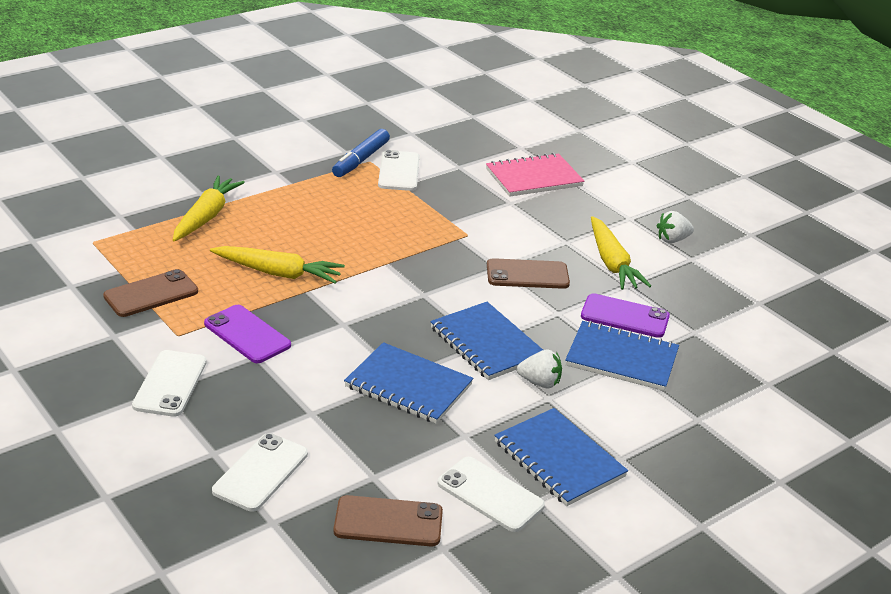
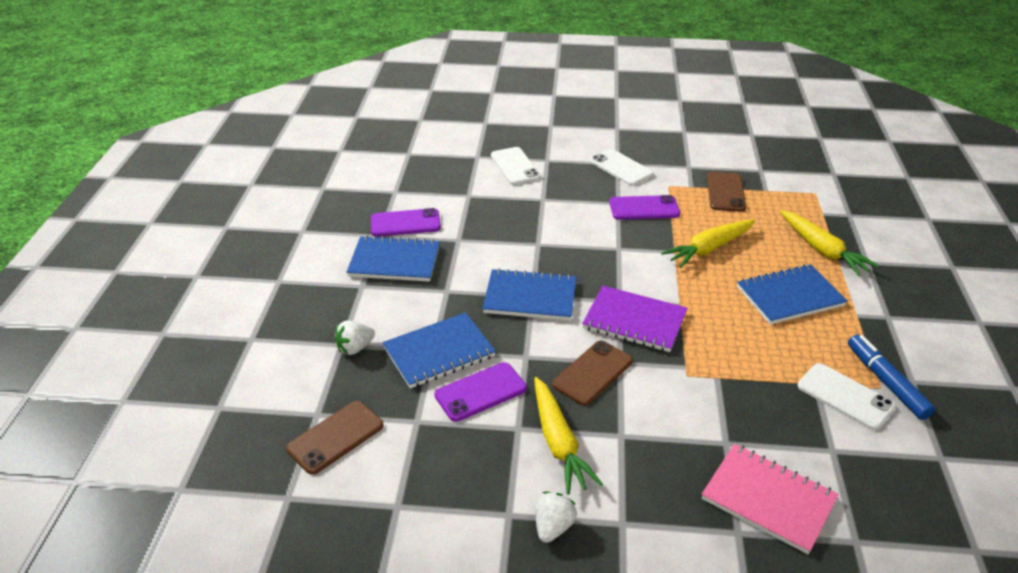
camera: 135 degrees right, 5 degrees up
(388, 522) = (433, 185): brown phone -> brown phone (335, 437)
(408, 386) = (525, 242): blue notebook -> blue notebook (789, 296)
(439, 277) = (634, 321): none -> purple notebook
(490, 494) = (405, 223): white phone -> purple phone
(534, 178) = (768, 499): pink notebook -> pink notebook turned 75 degrees counterclockwise
(539, 382) = (464, 296): white strawberry -> white strawberry (355, 348)
(612, 263) = (558, 442): yellow carrot -> yellow carrot turned 135 degrees counterclockwise

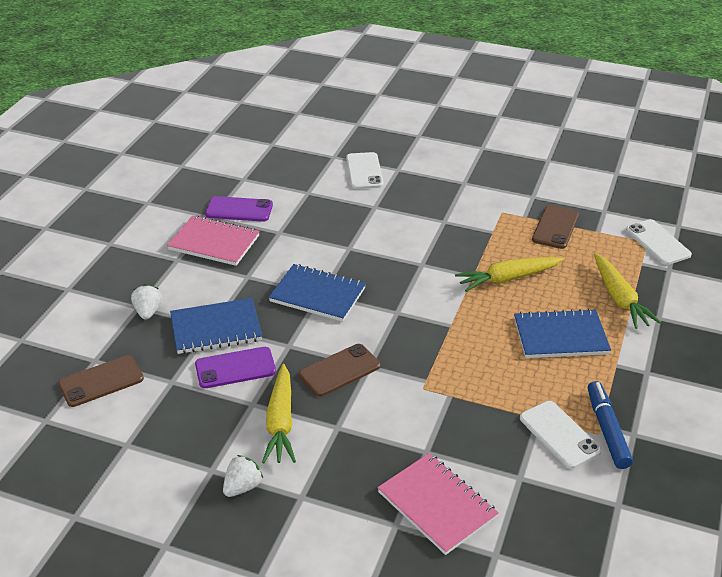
camera: 15 degrees right, 0 degrees up
(355, 348) = (148, 312): white strawberry -> white strawberry turned 105 degrees clockwise
(394, 261) = (214, 243): blue notebook -> pink notebook
(621, 168) = (465, 187): white phone -> white phone (657, 242)
(634, 321) = (401, 332): purple notebook -> none
(644, 208) = (466, 230): purple phone -> none

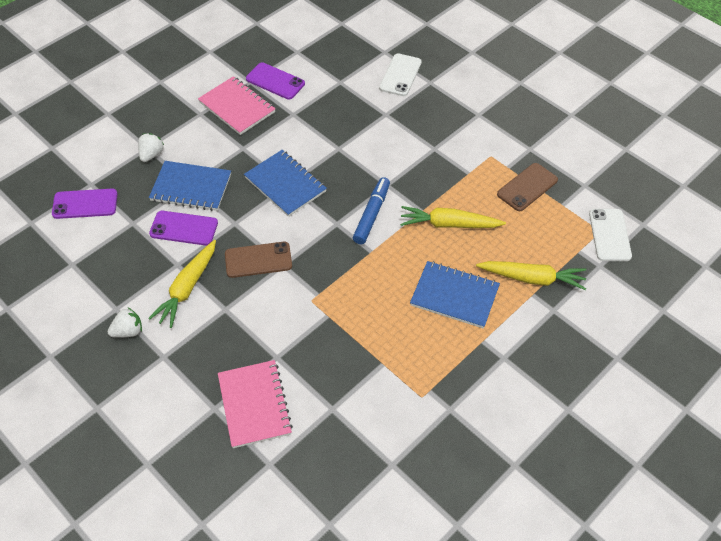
camera: 25 degrees right, 15 degrees up
(101, 381) = (85, 204): brown phone -> purple phone
(559, 434) = (389, 385): white phone -> none
(607, 430) = (430, 396): blue marker -> blue marker (371, 214)
(619, 298) = (532, 278): yellow carrot -> yellow carrot turned 90 degrees counterclockwise

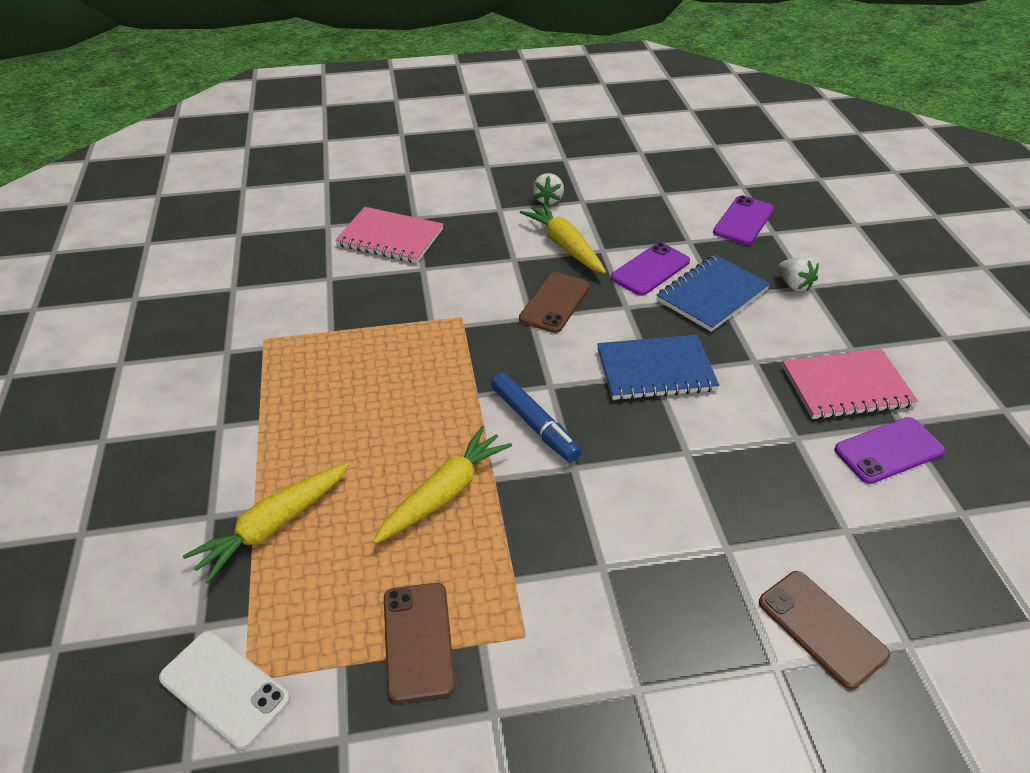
camera: 125 degrees right, 10 degrees down
(400, 75) = (821, 628): white phone -> brown phone
(454, 296) = (338, 432): blue notebook -> none

